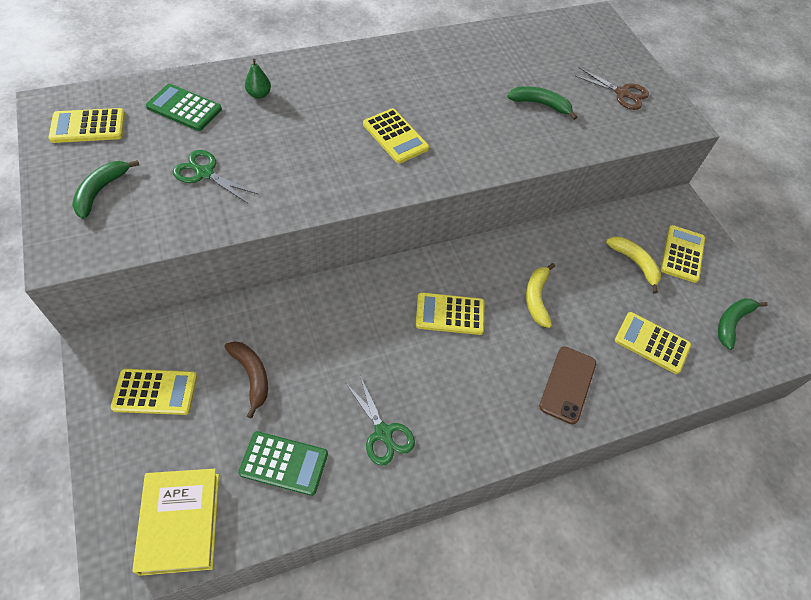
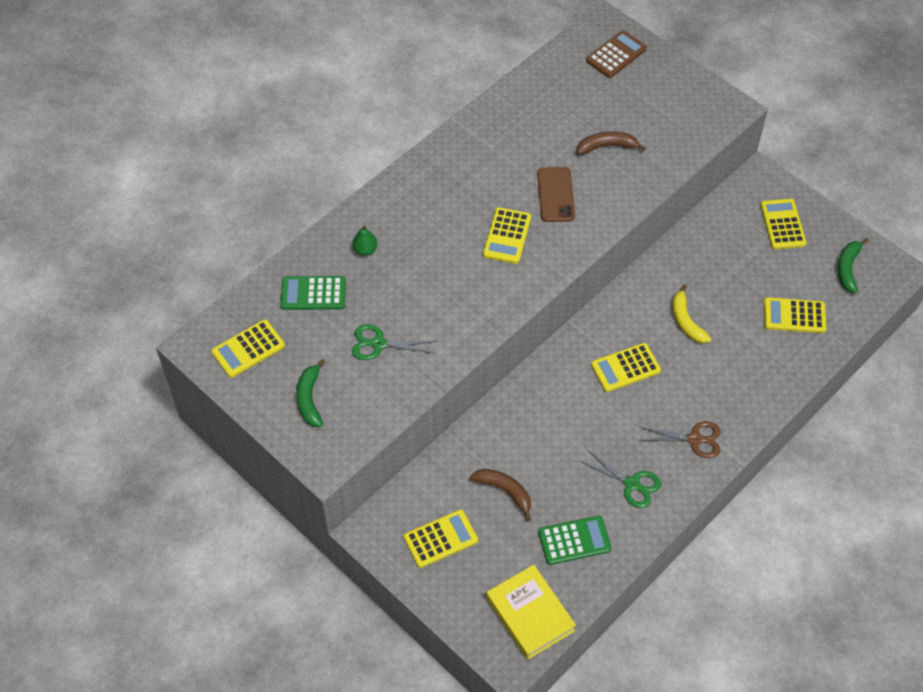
camera: 20 degrees left, 0 degrees up
(395, 136) = (507, 236): yellow calculator -> yellow calculator turned 75 degrees clockwise
(540, 104) = (606, 146): green banana -> brown banana
(567, 384) = (747, 381): brown phone -> brown phone (555, 195)
(594, 41) = (616, 55): none -> brown calculator
(622, 93) = (668, 102): brown scissors -> brown scissors (694, 439)
(634, 263) = (748, 251): yellow banana -> none

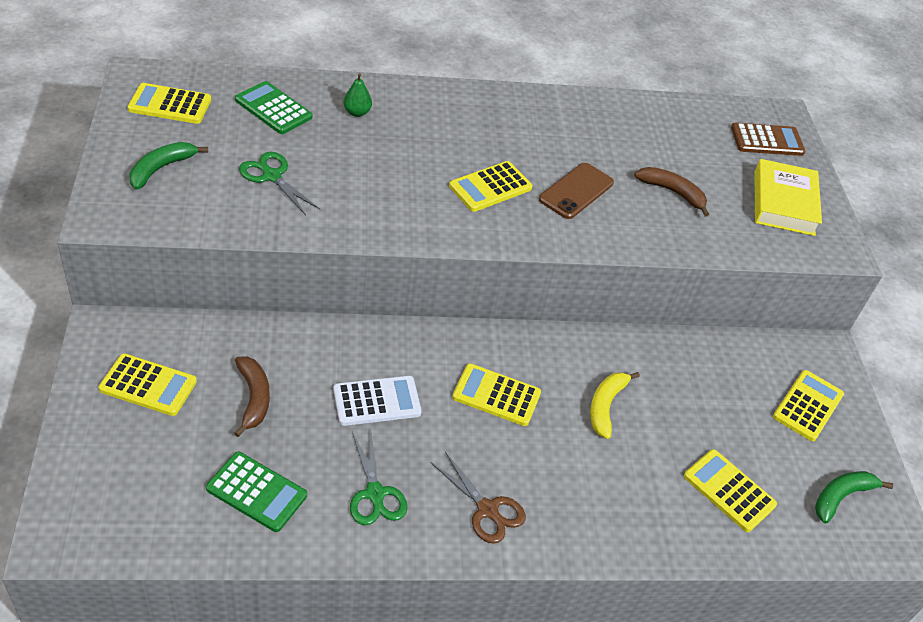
camera: 35 degrees right, 10 degrees down
(530, 615) = (130, 516): yellow book -> yellow book (783, 203)
(570, 431) = (377, 401): none -> white calculator

